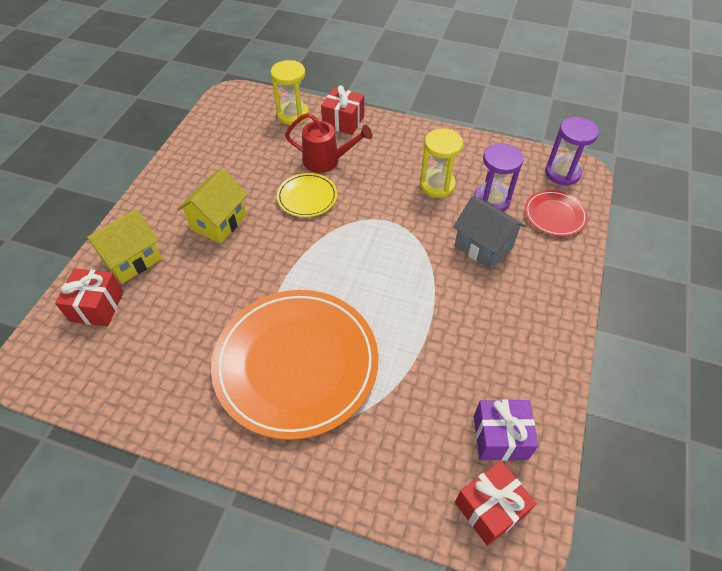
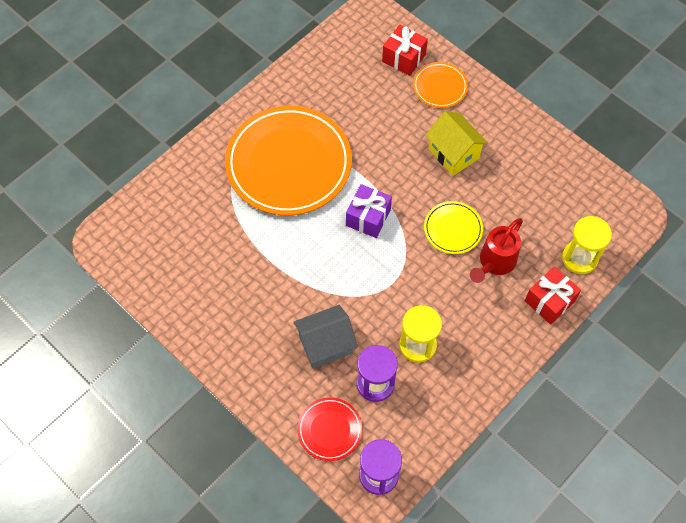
camera: 115 degrees right, 10 degrees up
(132, 260) = (440, 87): yellow house -> orange plate
(490, 508) = (127, 232): red gift -> none
(500, 437) = (164, 263): purple gift -> purple gift (368, 217)

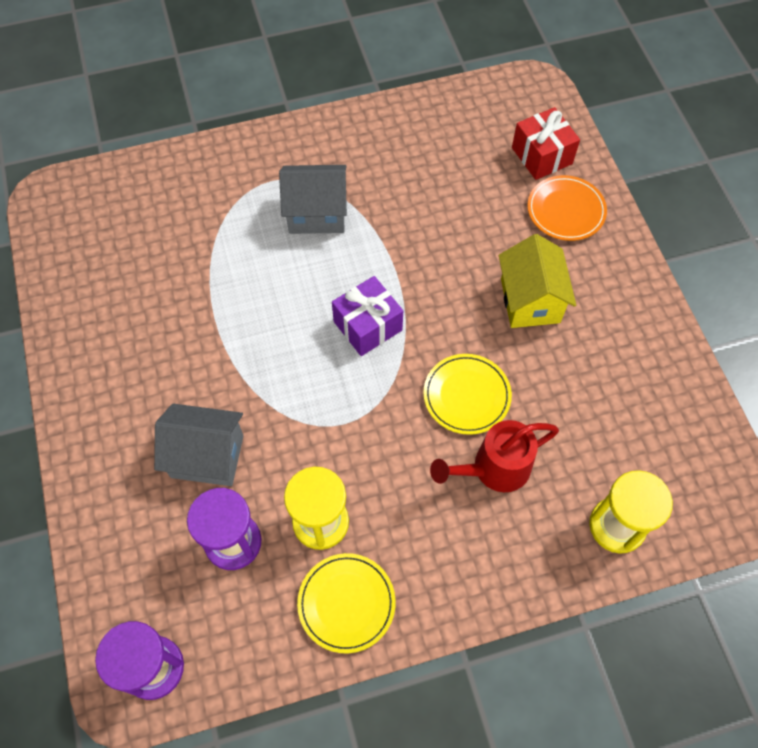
camera: 30 degrees right, 0 degrees up
(288, 163) = (316, 213): orange plate -> grey house
(329, 430) = (136, 569): red plate -> none
(462, 380) = (346, 603): none -> yellow plate
(549, 301) = (536, 562): red gift -> none

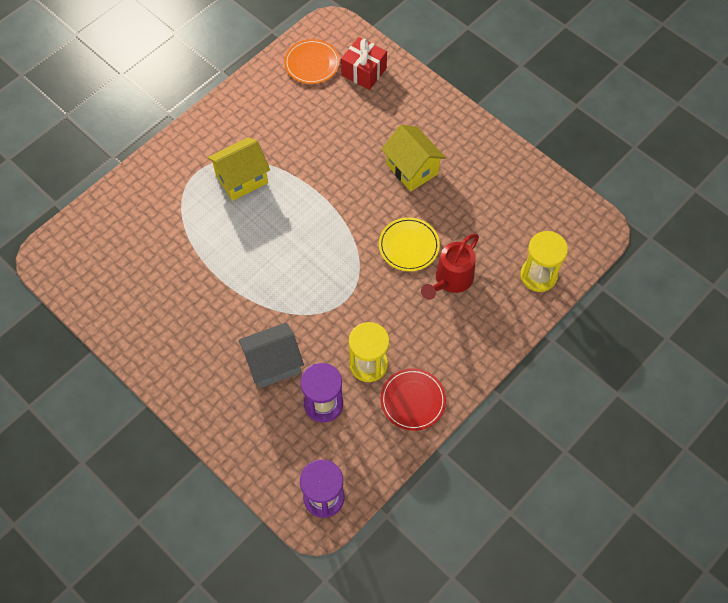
camera: 30 degrees left, 0 degrees up
(316, 213) = (241, 179): grey house -> yellow house
(346, 603) = (413, 400): yellow plate -> red plate
(367, 326) = (321, 234): purple gift -> none
(566, 210) = (400, 101): orange plate -> orange plate (312, 63)

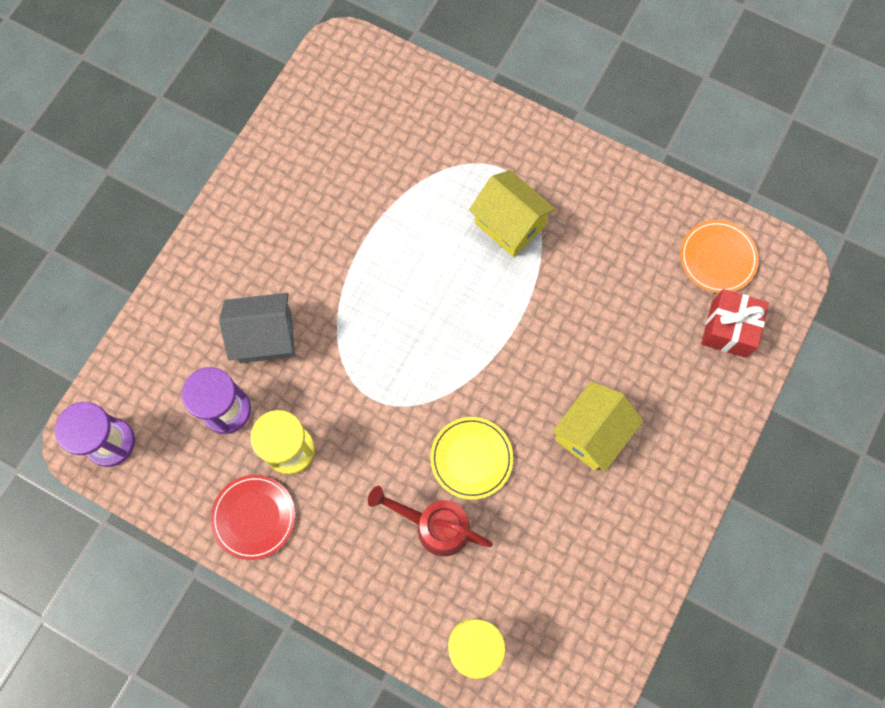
camera: 75 degrees right, 10 degrees up
(273, 364) = (265, 337): grey house -> grey house turned 60 degrees counterclockwise

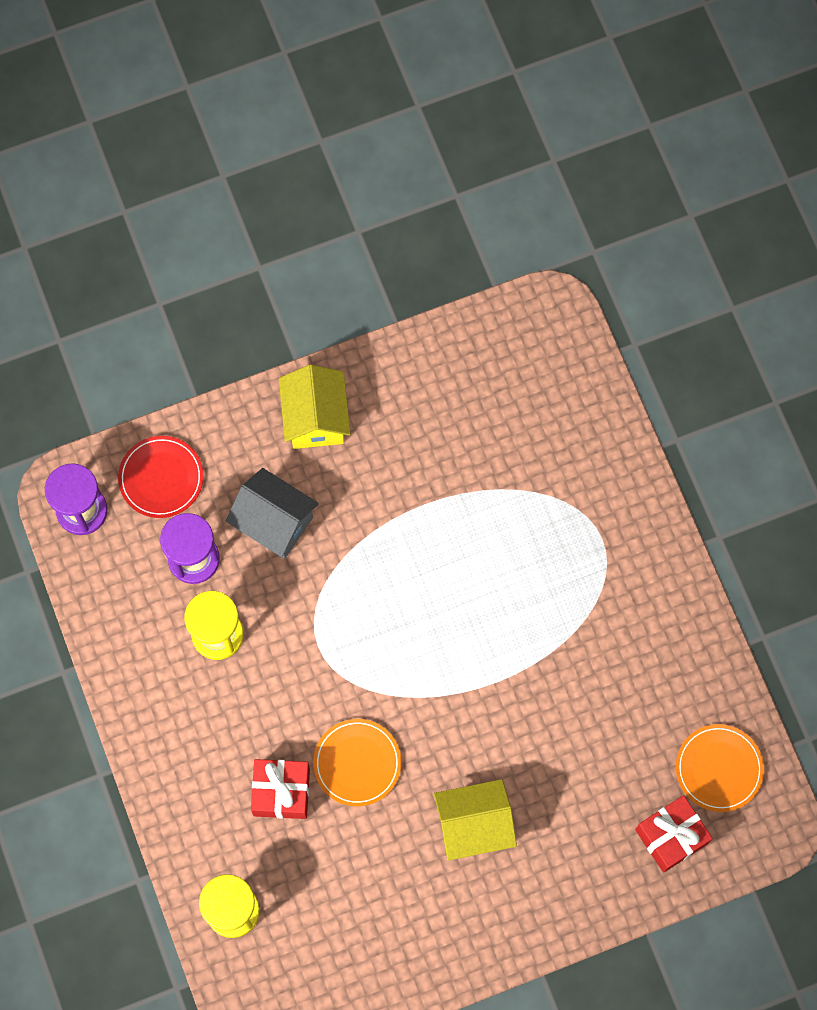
camera: 40 degrees right, 0 degrees up
(254, 517) = (145, 665): red plate -> red plate (161, 478)
(435, 525) = (281, 792): red watering can -> red gift
(471, 458) = (357, 763): yellow plate -> orange plate
(509, 224) = (562, 591): yellow house -> yellow house (316, 418)

